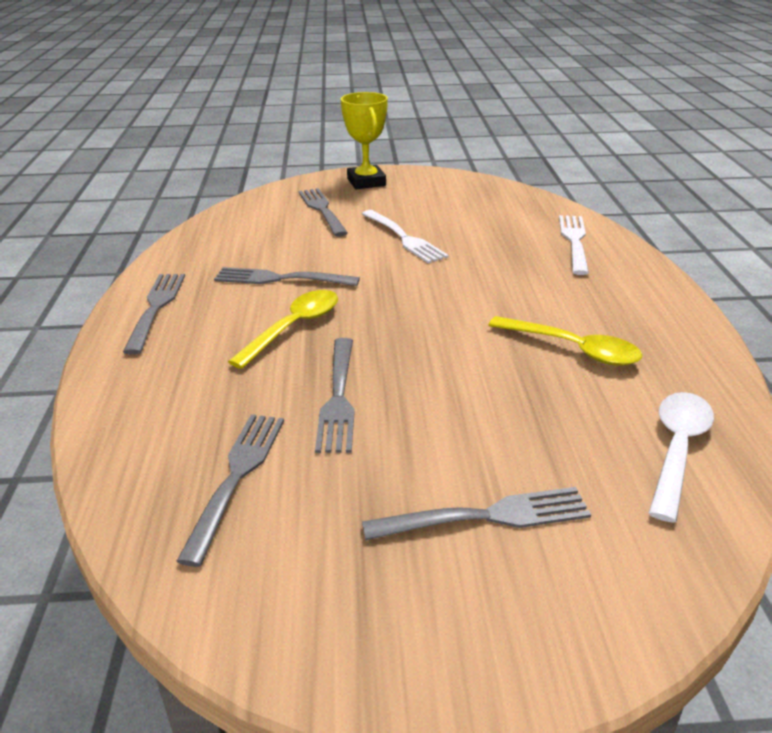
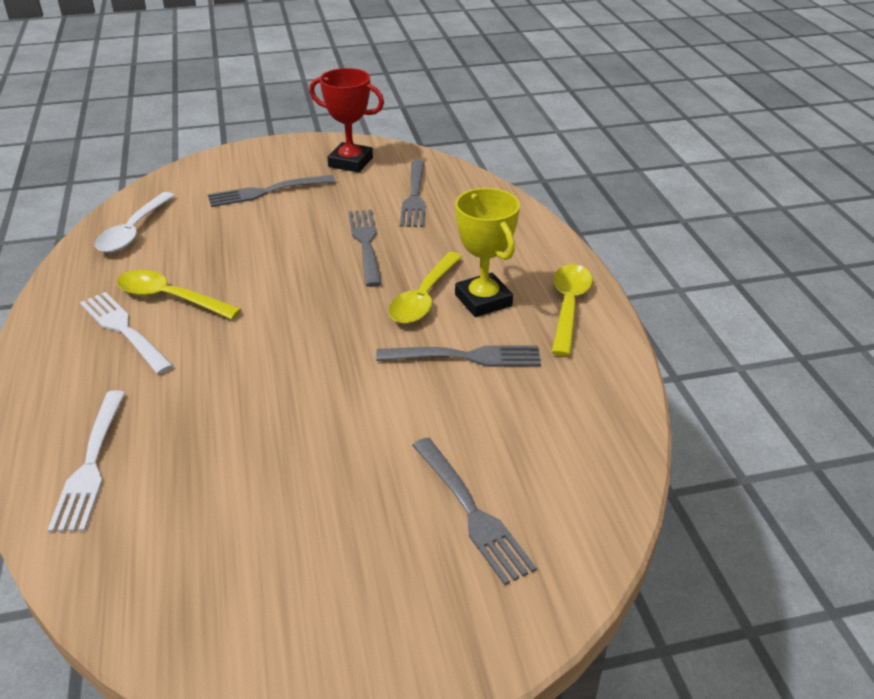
camera: 170 degrees right, 5 degrees up
(156, 309) = (568, 306): grey fork -> yellow spoon
(320, 589) = (350, 162): none -> red trophy
(366, 182) = (422, 630): yellow trophy -> yellow trophy (483, 300)
(403, 238) = (333, 449): white fork -> white fork (125, 330)

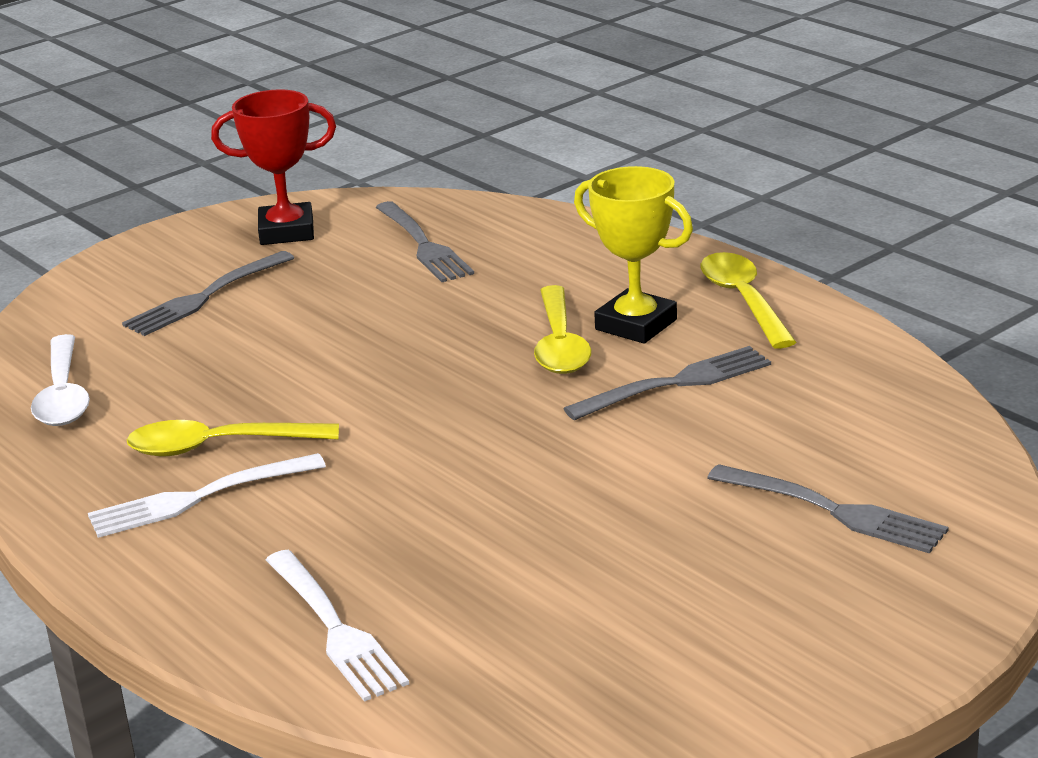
camera: 25 degrees left, 10 degrees down
(125, 330) = (200, 497): white fork -> white fork turned 45 degrees counterclockwise
(366, 244) = (419, 313): grey fork -> none

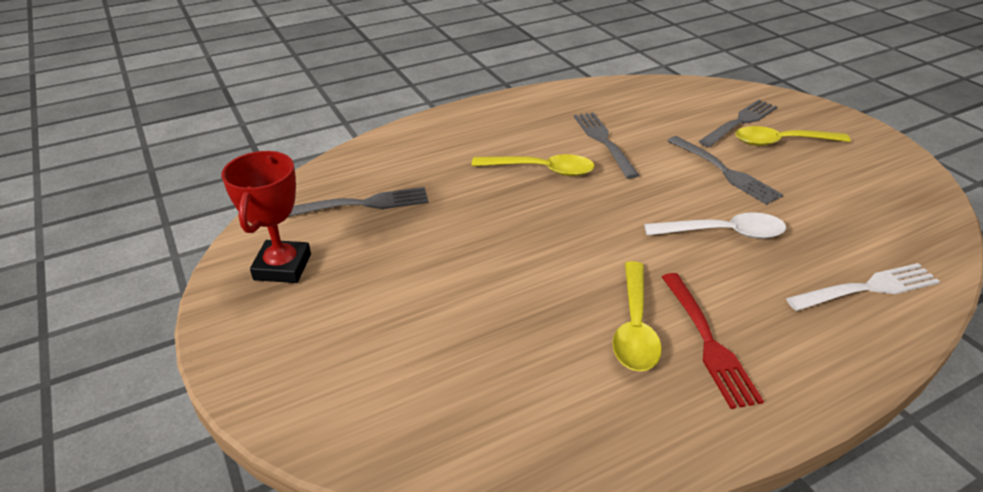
camera: 80 degrees left, 10 degrees up
(63, 395) = (518, 424): white spoon -> white spoon (723, 233)
(200, 497) = (707, 341): white fork -> red fork
(206, 296) = (373, 321): grey fork -> grey fork (724, 171)
(636, 325) = (529, 143): yellow trophy -> none
(743, 300) = (517, 110): yellow spoon -> yellow spoon (782, 142)

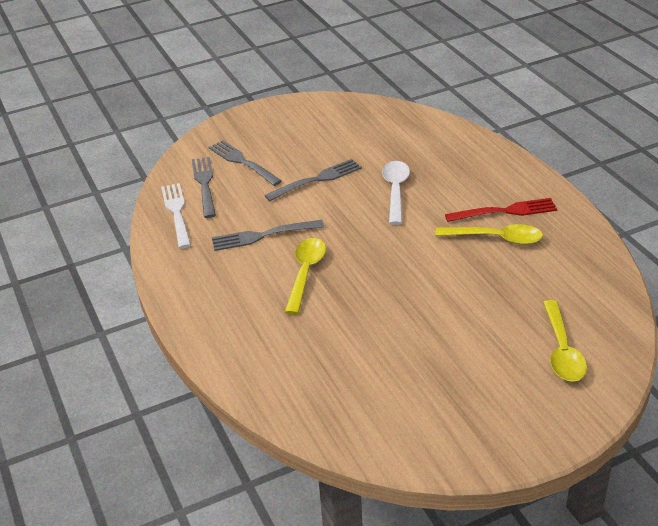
camera: 85 degrees left, 0 degrees up
(282, 267) = (447, 426): red trophy -> none
(362, 204) = (353, 384): grey fork -> grey fork (205, 185)
(782, 142) = (277, 148): yellow spoon -> yellow spoon (562, 350)
(866, 288) = (450, 147): white fork -> white fork (177, 213)

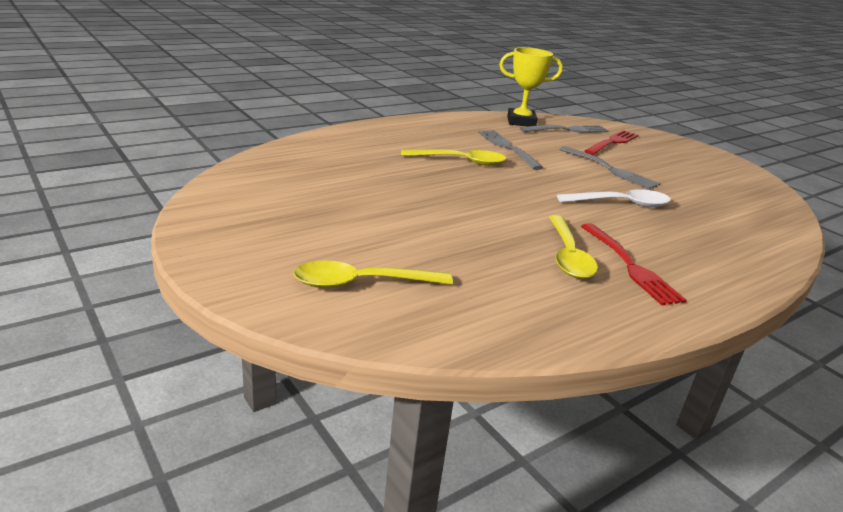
camera: 75 degrees right, 10 degrees down
(177, 213) = (521, 122): white fork -> yellow trophy
(243, 162) = (612, 142): grey fork -> red fork

